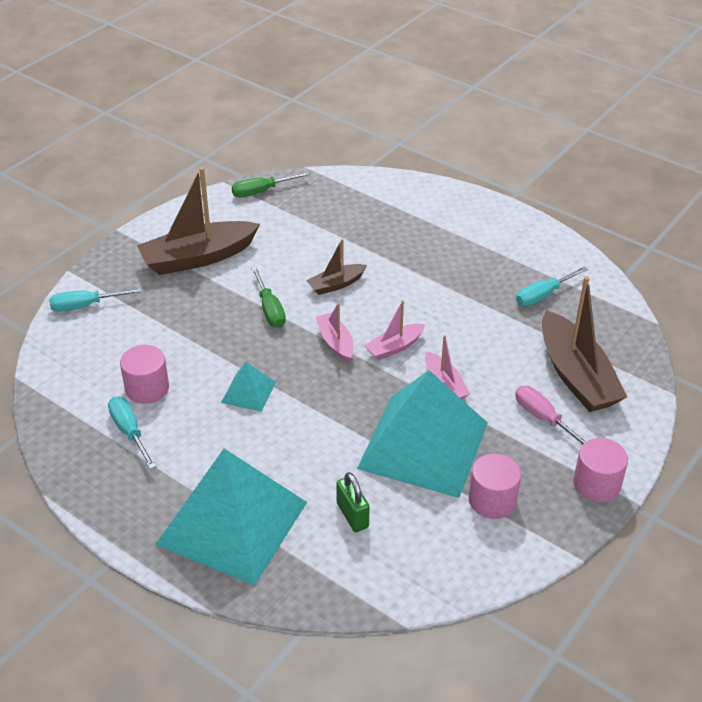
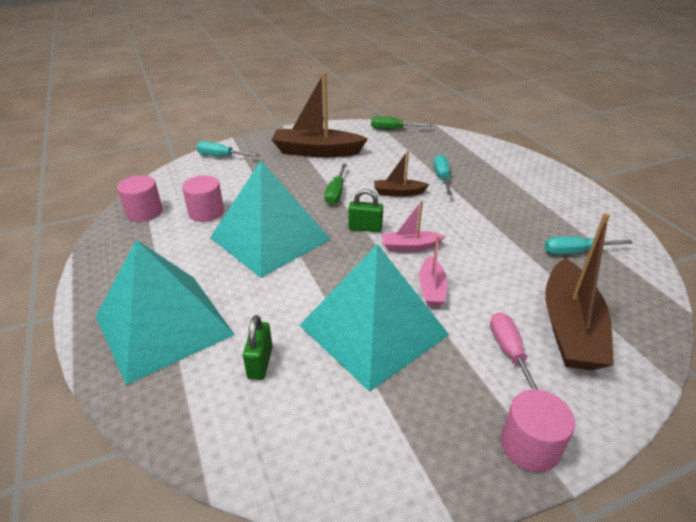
camera: 30 degrees right, 5 degrees down
(129, 432) = (166, 234): turquoise screwdriver -> turquoise screwdriver (442, 178)
(248, 392) = (270, 238): turquoise pyramid -> turquoise pyramid, size x2.34
(335, 342) = (365, 228): pink boat -> green padlock
(492, 500) = (401, 409): pink cylinder -> pink cylinder (144, 212)

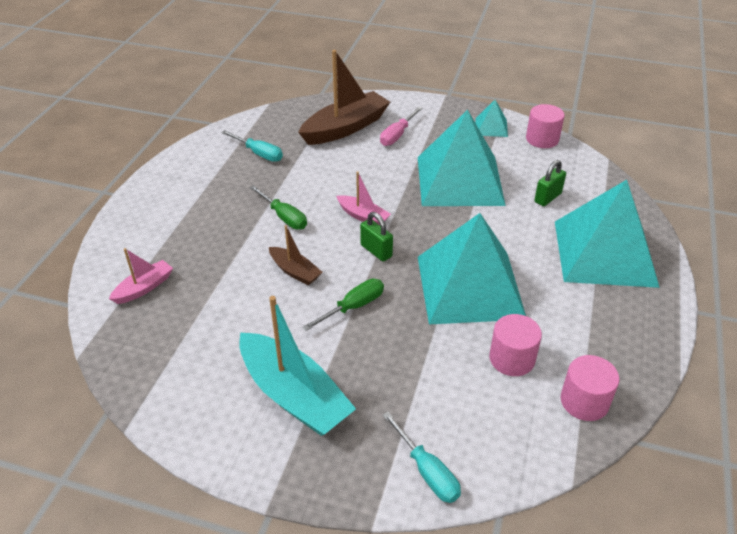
camera: 140 degrees left, 5 degrees up
(316, 152) = (294, 395): brown boat -> turquoise boat
(393, 129) = (142, 381): green screwdriver -> green screwdriver (284, 217)
(427, 453) = (491, 127): none -> turquoise pyramid
(431, 288) = (391, 182): pink boat -> pink boat (144, 288)
(442, 178) = (227, 265): turquoise screwdriver -> none
(530, 445) = (442, 109): pink cylinder -> pink cylinder (542, 139)

